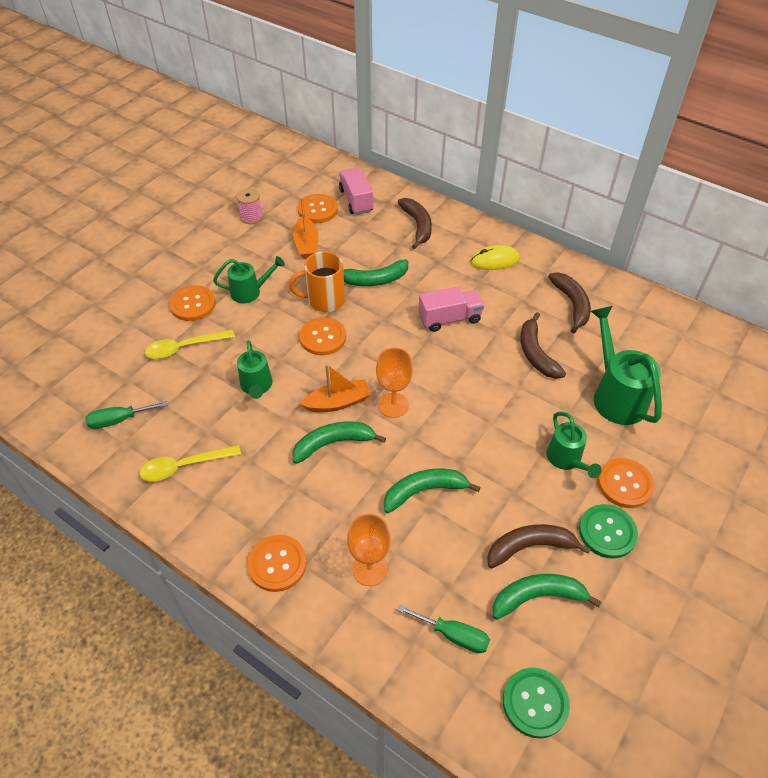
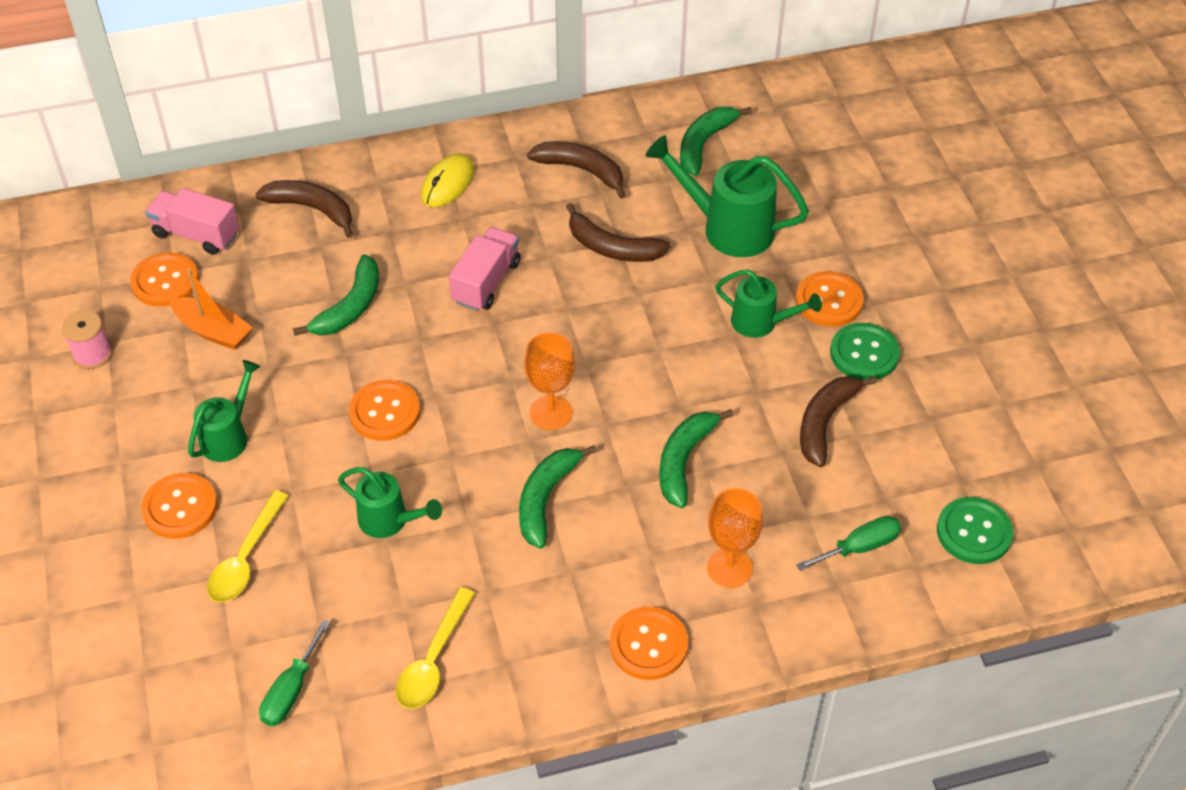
camera: 50 degrees left, 0 degrees up
(324, 300) = (328, 374): orange mug -> none
(338, 402) = (494, 459): orange boat -> none
(538, 597) = (879, 455): green banana -> green banana (704, 144)

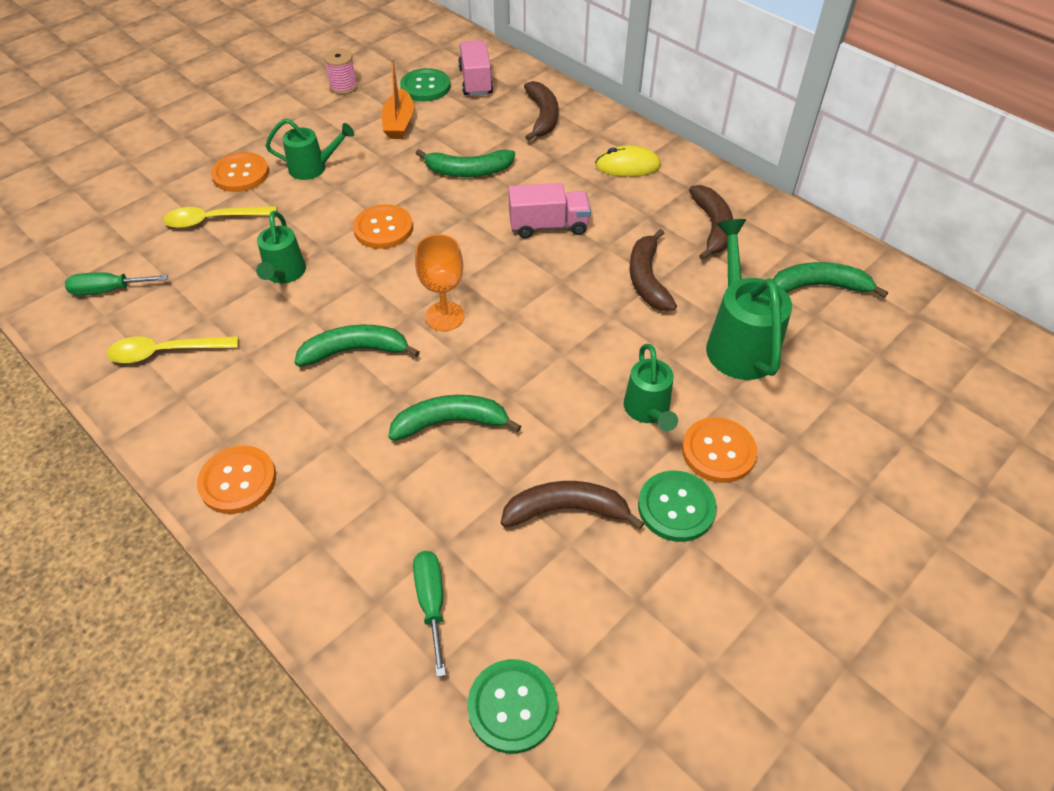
camera: 60 degrees right, 0 degrees up
(165, 281) = (425, 87): orange button -> green button
(729, 568) = (350, 505): orange goblet -> none
(859, 547) = (431, 602): green screwdriver -> green screwdriver turned 135 degrees counterclockwise

